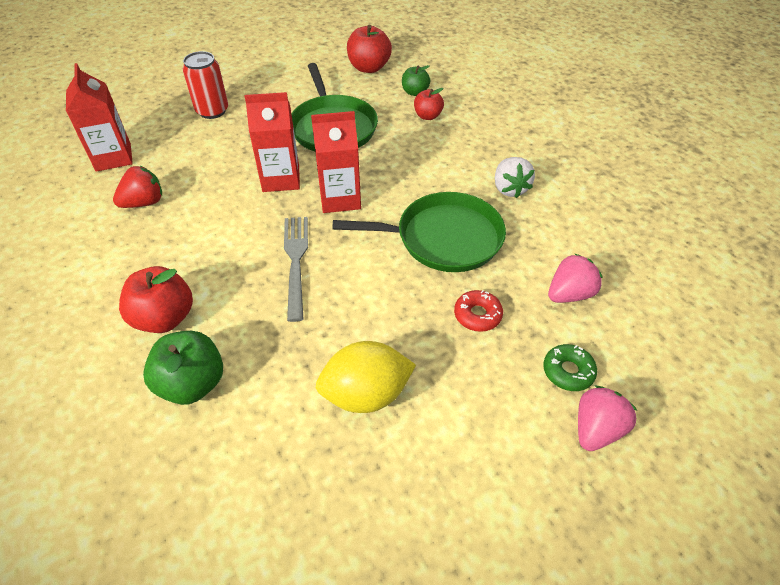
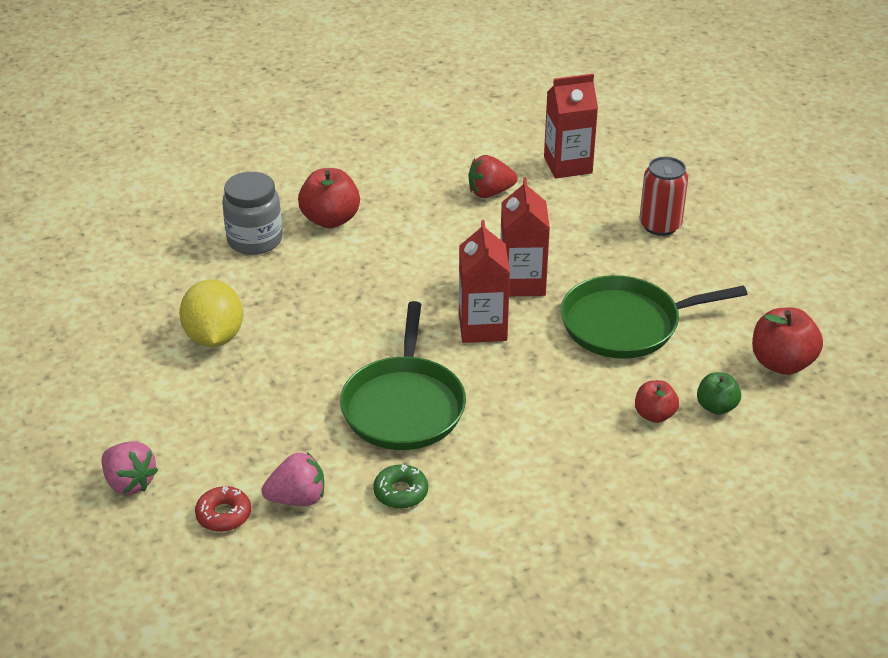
camera: 95 degrees right, 10 degrees down
(144, 203) = (490, 193): red strawberry -> red strawberry turned 105 degrees clockwise
(192, 384) = (255, 240): green apple -> grey jar
(295, 261) = (387, 295): grey fork -> none
(477, 315) = (285, 419): red donut -> red donut (224, 515)
(509, 189) = (487, 477): white strawberry -> none
(568, 371) = (197, 476): green donut -> green donut (401, 492)
(569, 294) = (297, 498): pink strawberry -> pink strawberry turned 75 degrees counterclockwise

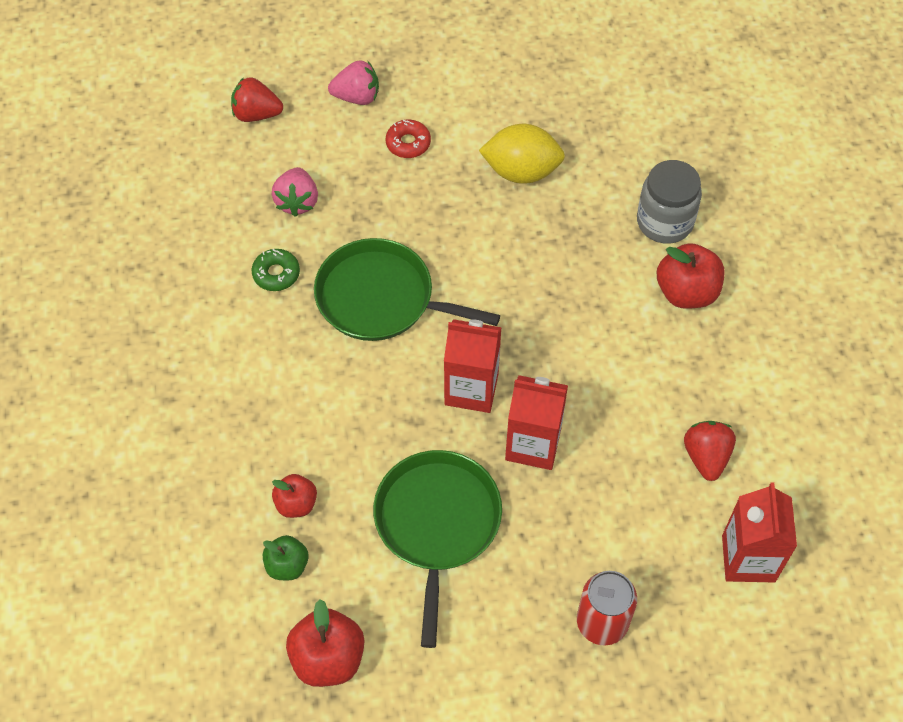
camera: 105 degrees right, 20 degrees up
(129, 482) = (357, 97): pink strawberry -> pink strawberry turned 150 degrees counterclockwise
(172, 568) = (256, 114): none -> red strawberry
(224, 515) = (298, 152): red donut -> red donut (408, 143)

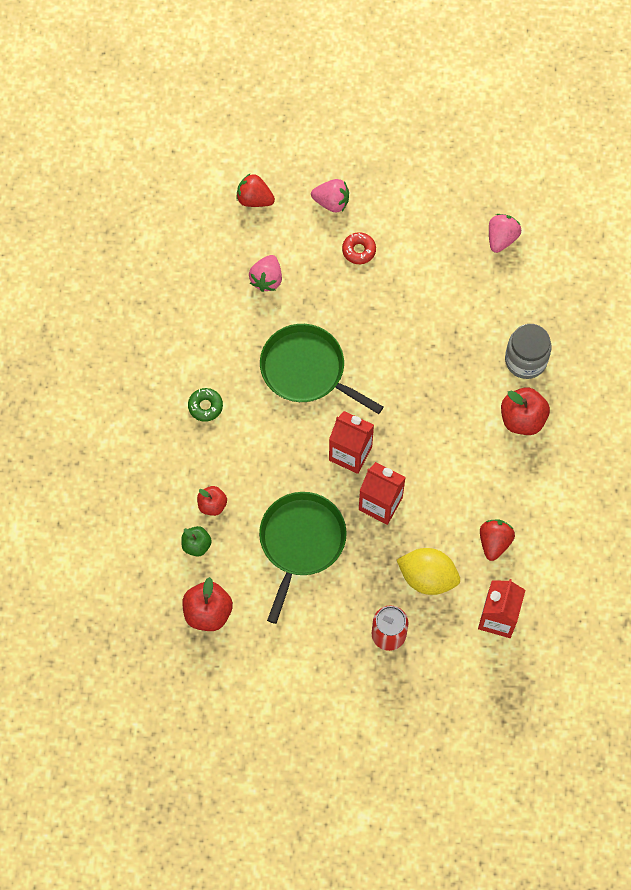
camera: 15 degrees right, 10 degrees up
(276, 274) = (238, 333): green donut -> green donut (205, 406)
(521, 171) = (434, 294): yellow lemon -> yellow lemon (427, 577)
(584, 92) = (501, 238): none -> pink strawberry

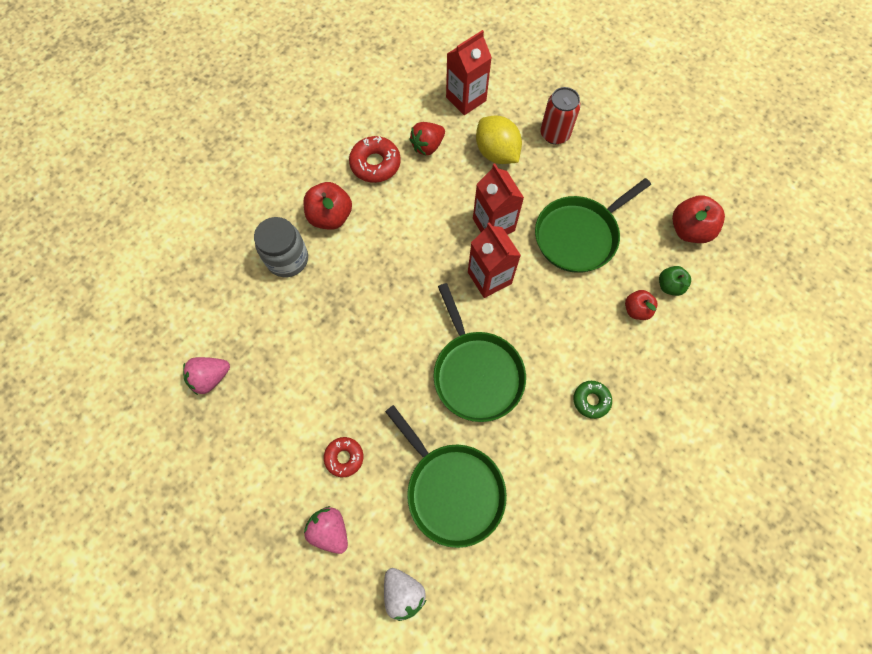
camera: 145 degrees left, 0 degrees up
(254, 199) = (403, 592): red strawberry -> white strawberry
(267, 279) = (452, 489): pink strawberry -> green pan
(526, 493) = (375, 164): none -> red donut

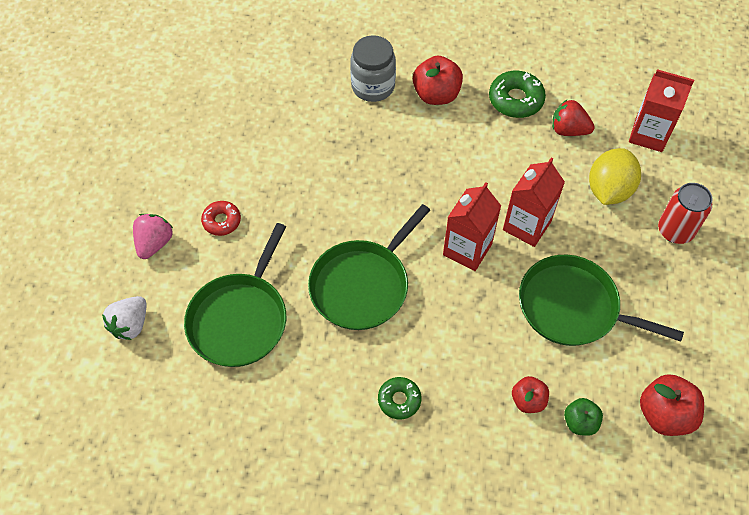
camera: 60 degrees right, 10 degrees down
(211, 377) = (234, 93): pink strawberry -> none
(375, 164) = (516, 100): red donut -> green donut

